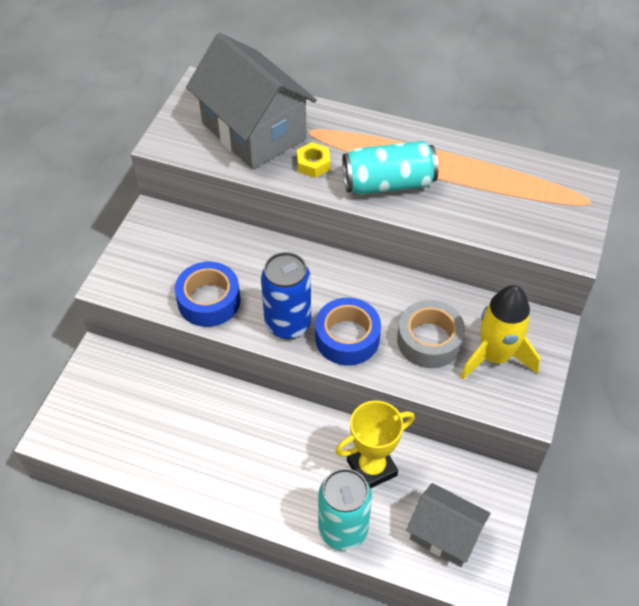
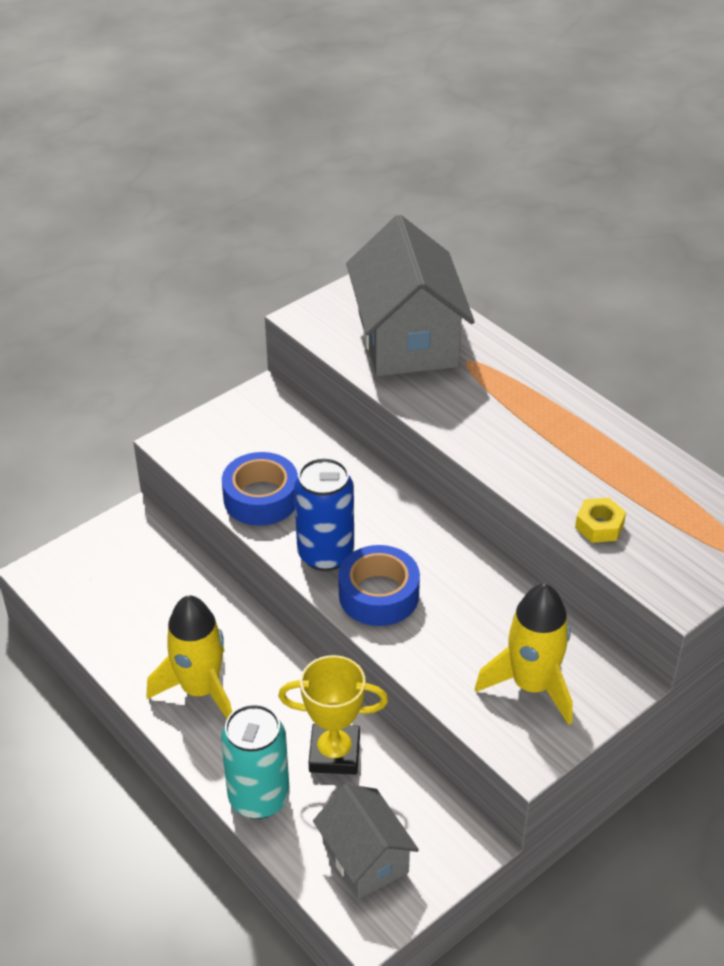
camera: 30 degrees right, 10 degrees down
(243, 468) = (200, 690): none -> yellow rocket
(313, 164) = (446, 395): yellow nut -> yellow nut (599, 526)
(388, 183) = (514, 445): turquoise can -> none
(429, 340) = (468, 636): grey tape -> none

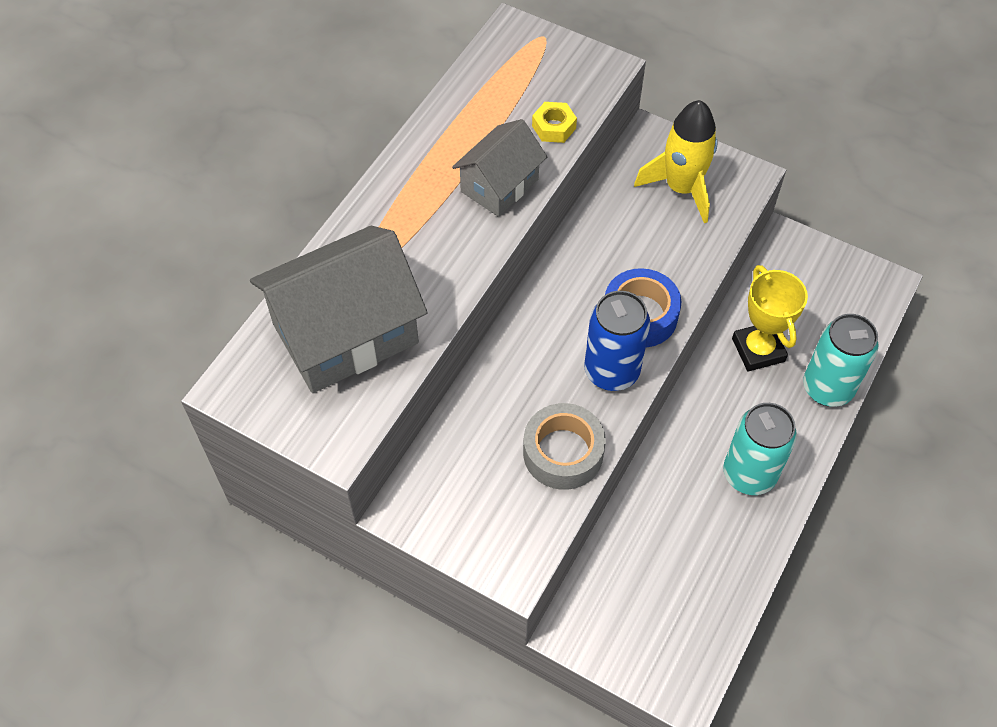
camera: 110 degrees left, 15 degrees up
(200, 690) = (749, 474): yellow rocket -> turquoise can
(261, 498) = (563, 453): blue tape -> grey tape
(365, 858) = (836, 301): grey house -> grey house (499, 185)

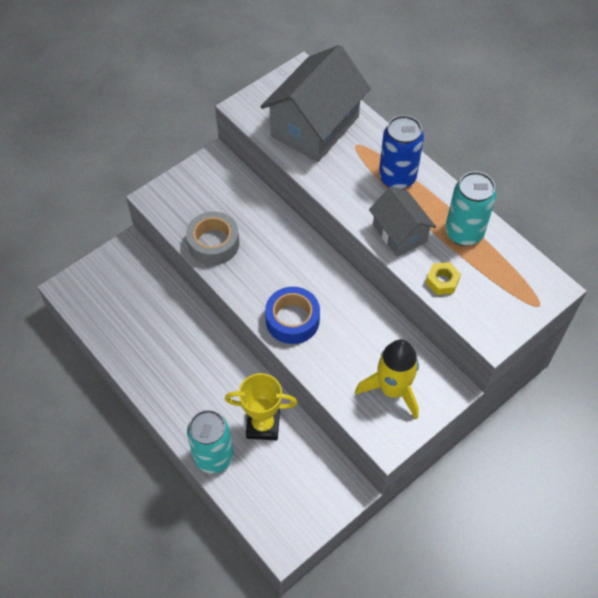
camera: 110 degrees right, 0 degrees up
(345, 334) = (315, 126): grey house -> grey house turned 45 degrees clockwise
(611, 371) = (257, 288): blue can -> blue can (397, 178)
(749, 474) = (175, 377): turquoise can -> turquoise can (464, 233)

